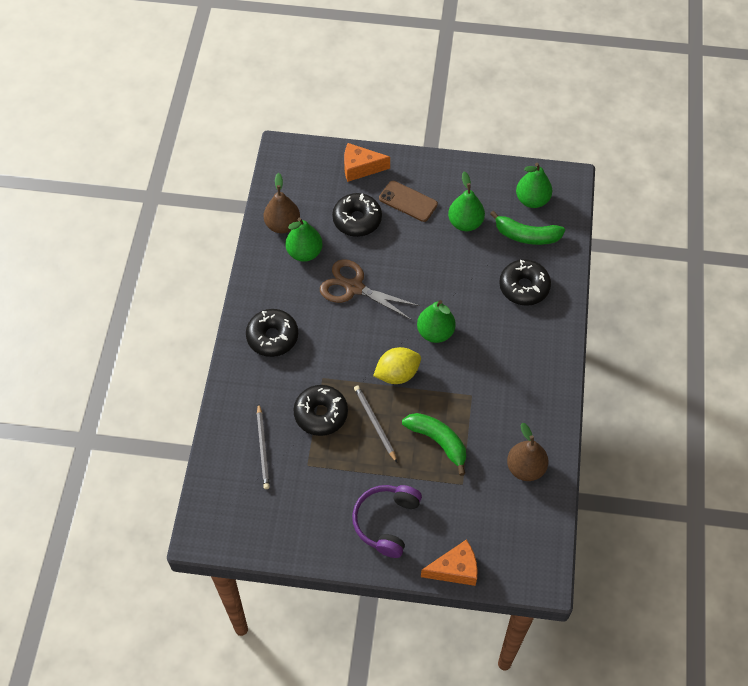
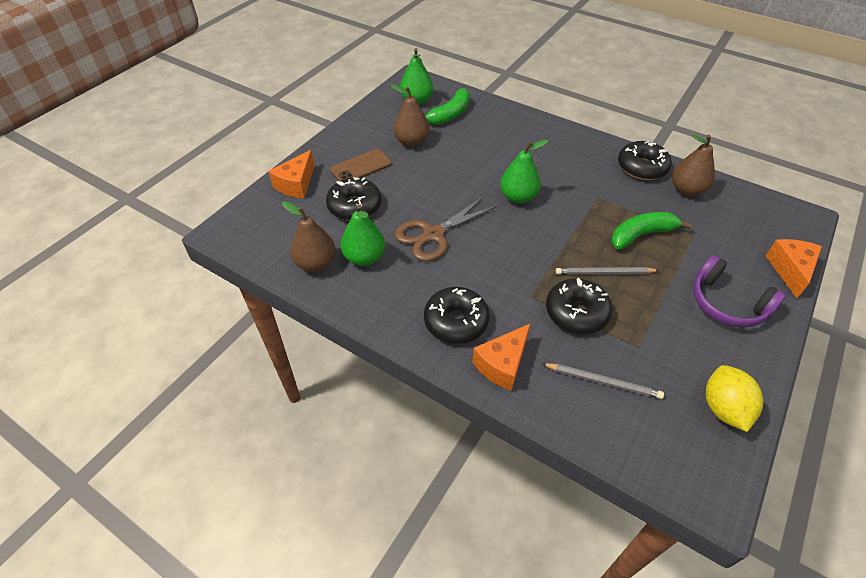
camera: 65 degrees left, 10 degrees down
(248, 380) = (502, 364): none -> orange cheese
(397, 374) = (552, 237): yellow lemon -> yellow lemon (723, 408)
(465, 223) = (411, 142): green pear -> brown pear
(524, 287) = (500, 132): black donut -> black donut (641, 167)

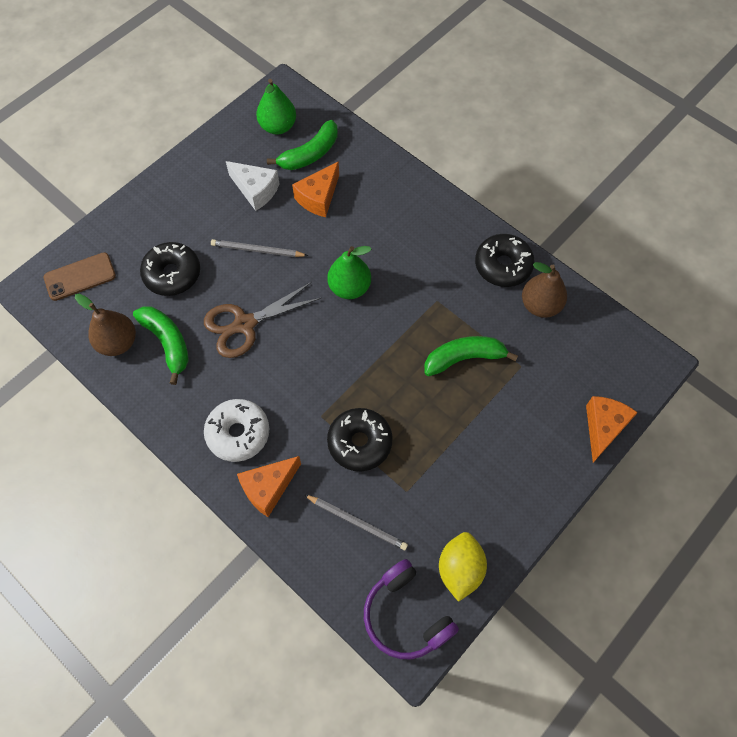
camera: 10 degrees right, 15 degrees up
(296, 184) = (117, 235): orange cheese -> orange cheese (318, 197)
(361, 167) = (191, 220): brown phone -> brown phone (80, 277)
(364, 258) = (167, 343): green pear -> green banana
(411, 142) = (255, 190): brown pear -> white cheese
(456, 321) = (238, 433): black donut -> white donut
(604, 273) = (405, 400): grey pencil -> grey pencil (257, 250)
(727, 303) = (517, 457): purple headphones -> purple headphones (405, 616)

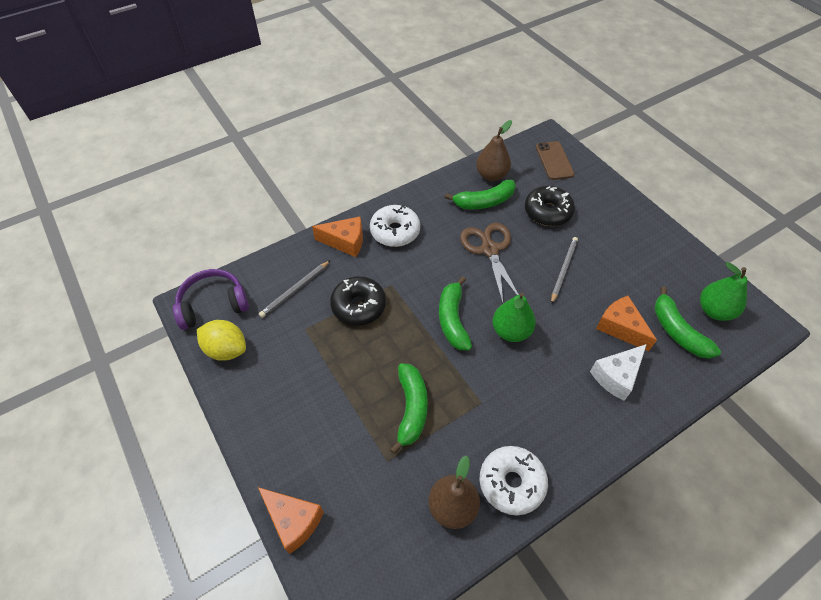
camera: 105 degrees right, 10 degrees down
(255, 190) = (632, 279): white cheese -> white cheese (616, 376)
(268, 488) = (345, 242): orange cheese -> orange cheese turned 120 degrees clockwise
(350, 343) = (453, 319): none -> green banana
(503, 265) = (511, 483): black donut -> white donut

